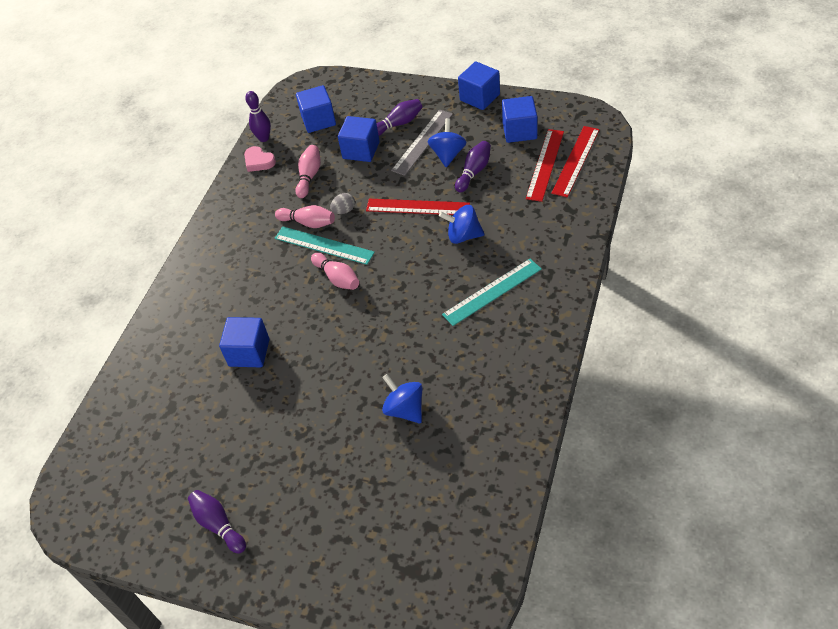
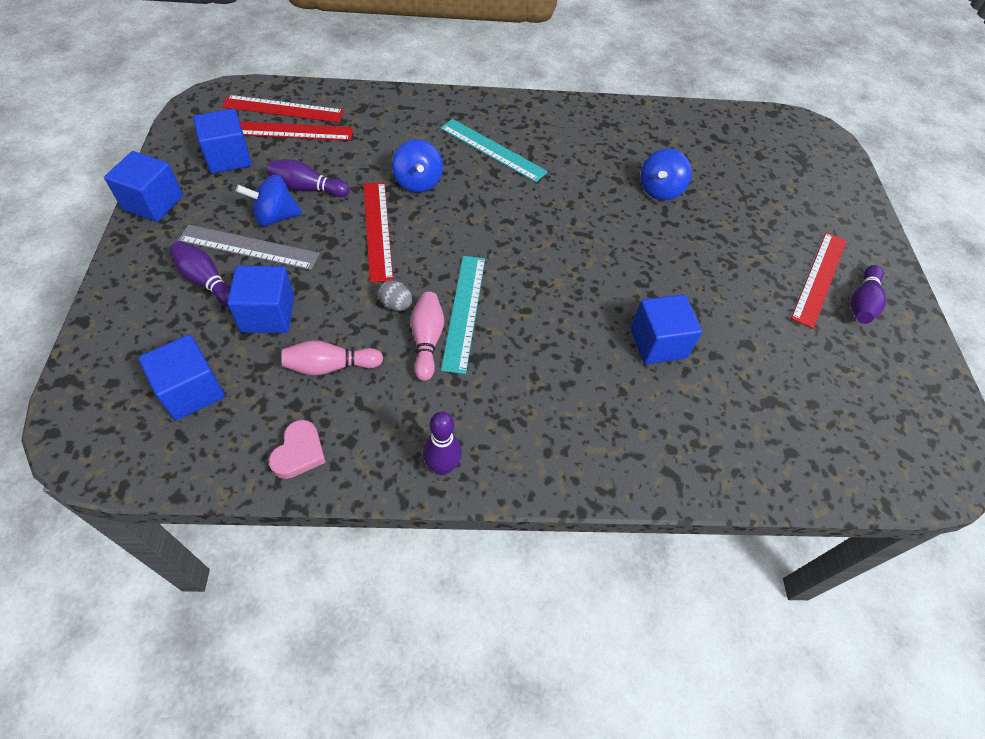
camera: 120 degrees left, 5 degrees up
(257, 502) = (819, 278): none -> red ruler
(264, 138) = (237, 465): purple bowling pin -> purple bowling pin (442, 466)
(337, 278) = (514, 283): pink bowling pin -> none

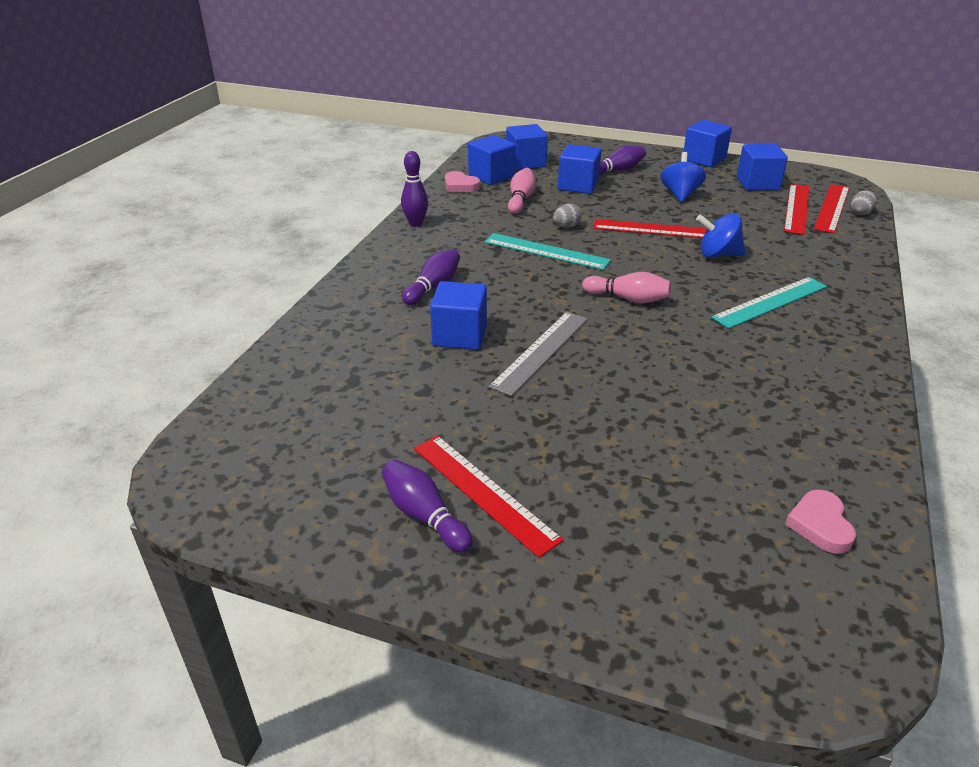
camera: 115 degrees right, 20 degrees down
(249, 247) = (648, 184): grey ruler -> grey ruler (540, 351)
(253, 422) = (491, 176): none -> blue cube
(290, 92) = (860, 213): none -> grey egg
(307, 188) = (714, 208): purple bowling pin -> purple bowling pin (433, 287)
(427, 340) = (524, 233): pink bowling pin -> pink bowling pin (628, 299)
(660, 190) = (686, 404): blue spinning top -> none
(730, 133) = (820, 525): none -> pink heart

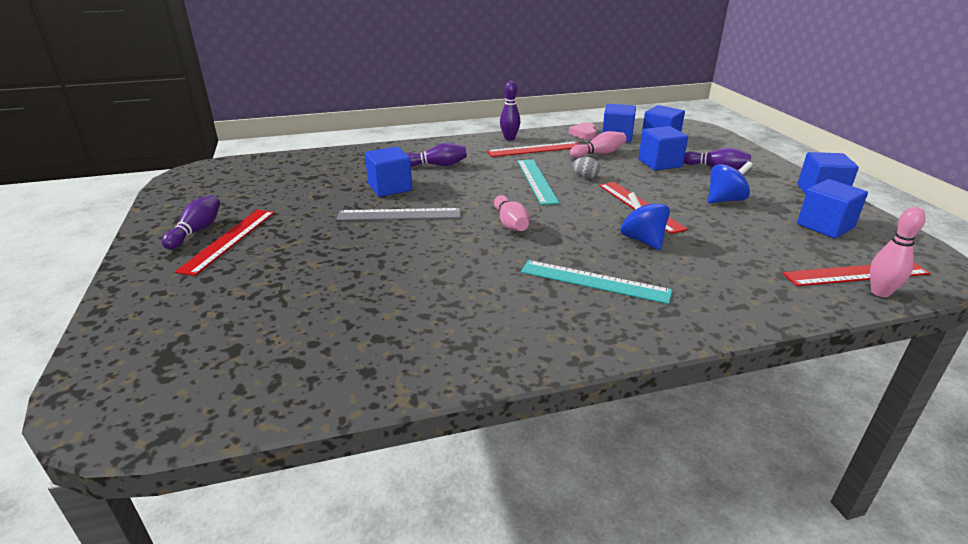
camera: 55 degrees right, 5 degrees down
(796, 208) = (812, 255): red ruler -> red ruler (535, 149)
(820, 525) = (269, 373): pink heart -> none
(860, 213) = (880, 292): grey egg -> pink bowling pin

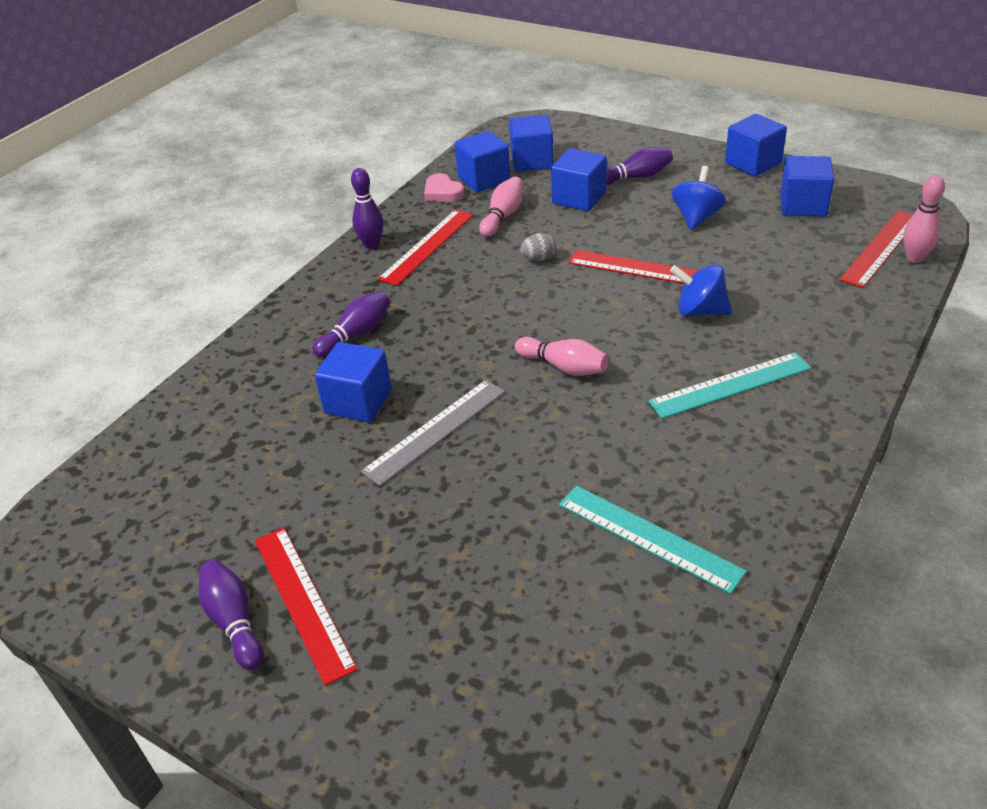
camera: 40 degrees left, 10 degrees up
(536, 181) = (500, 293): turquoise ruler -> turquoise ruler (648, 537)

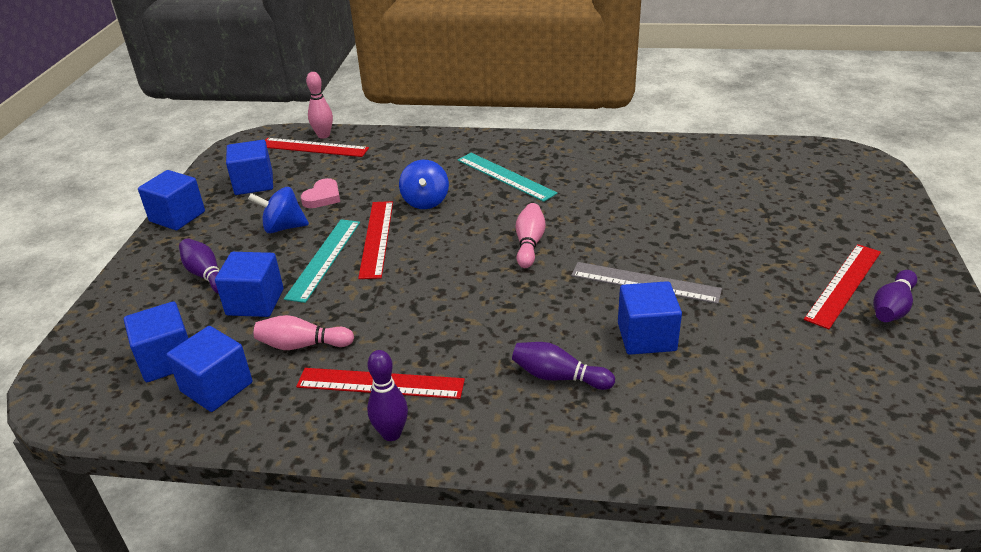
camera: 115 degrees left, 5 degrees down
(442, 192) = (253, 414): pink heart -> pink heart (323, 197)
(539, 259) = (379, 297): grey egg -> none
(648, 537) = (662, 178): turquoise ruler -> turquoise ruler (324, 259)

